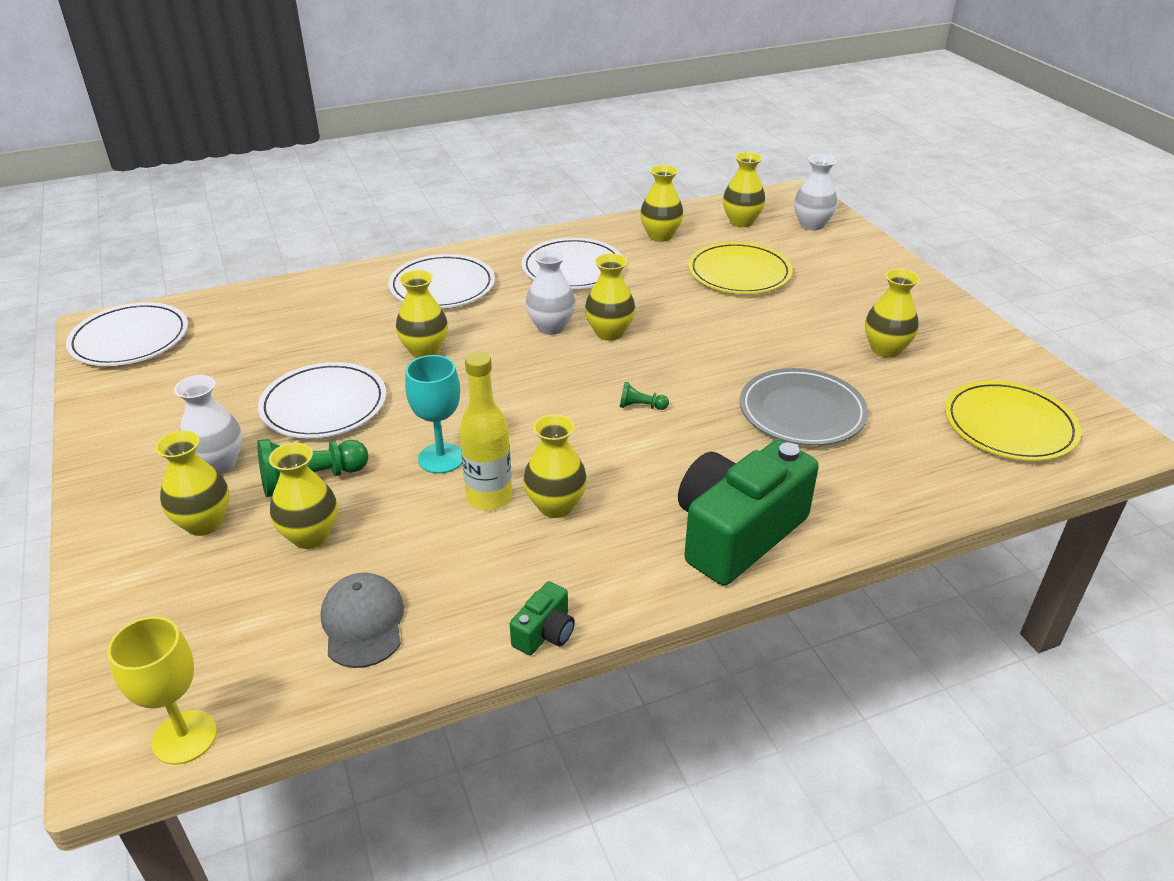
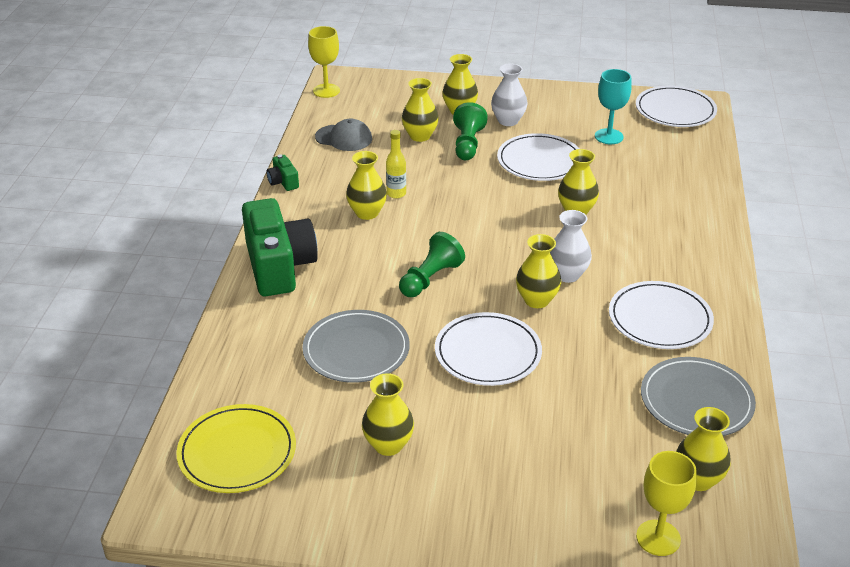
camera: 120 degrees right, 0 degrees up
(441, 458) = (447, 187): turquoise goblet -> turquoise goblet (609, 136)
(442, 286) = (670, 242): white plate -> white plate (488, 353)
(489, 498) = (396, 194): yellow bottle -> yellow bottle, size x0.67
(641, 406) = (430, 278): green pawn -> green pawn, size x1.98
(660, 236) = (696, 401): yellow vase -> grey plate
(739, 273) = (584, 420): yellow plate -> none
(812, 225) = (658, 538): white vase -> yellow goblet

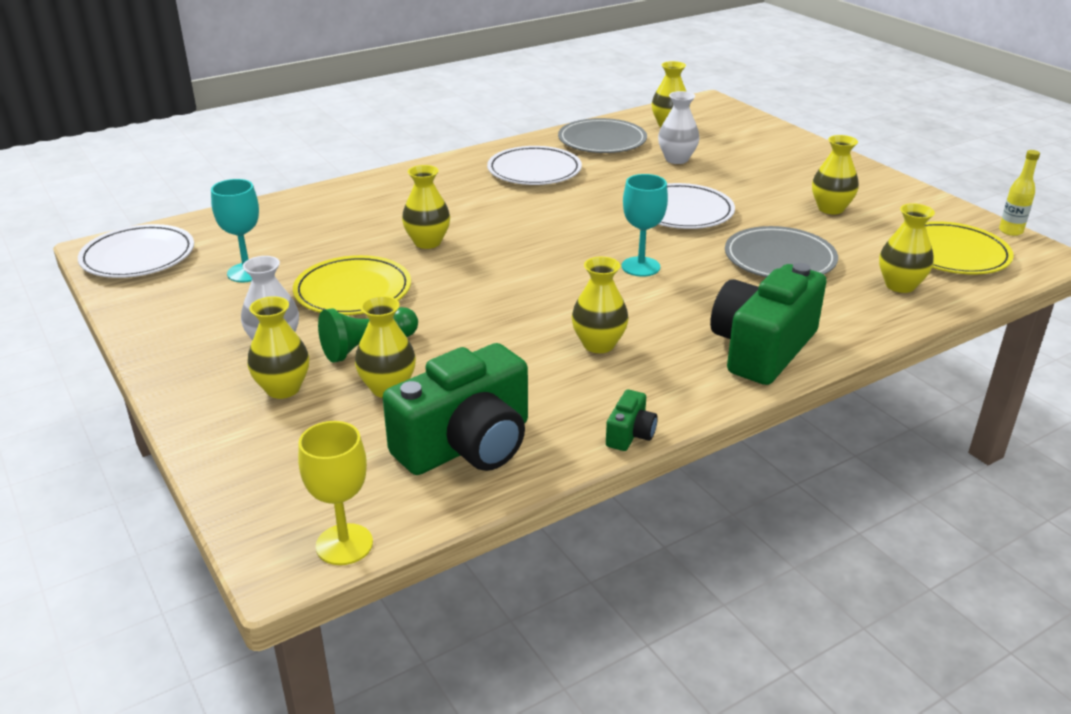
camera: 130 degrees left, 5 degrees down
(344, 138) = (467, 445): grey cap -> green camera
(396, 194) = (537, 344): yellow bottle -> yellow bottle (1010, 231)
(430, 278) = (640, 267): green pawn -> turquoise goblet
(536, 300) = (589, 215): yellow vase -> yellow vase (900, 285)
(539, 161) = (353, 291): white plate -> yellow plate
(567, 275) = (535, 215): white vase -> white vase (676, 159)
(658, 538) = (731, 123): yellow goblet -> none

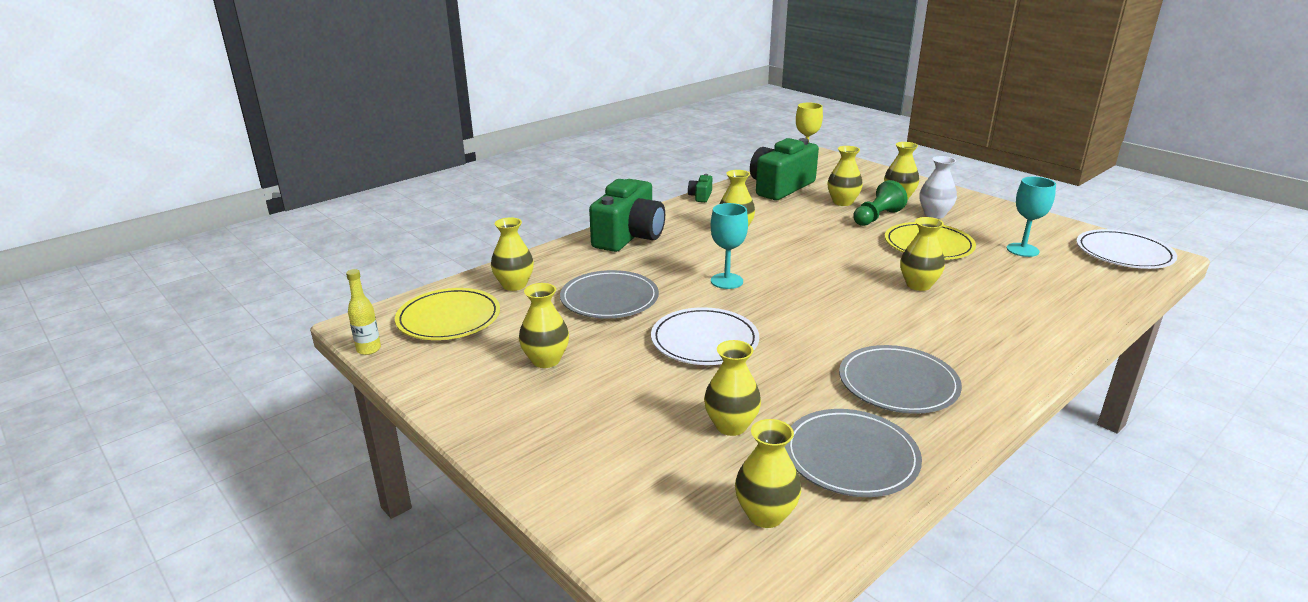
camera: 170 degrees right, 5 degrees down
(534, 170) = (898, 384): white plate -> grey plate
(676, 159) = (731, 426): white vase -> yellow vase

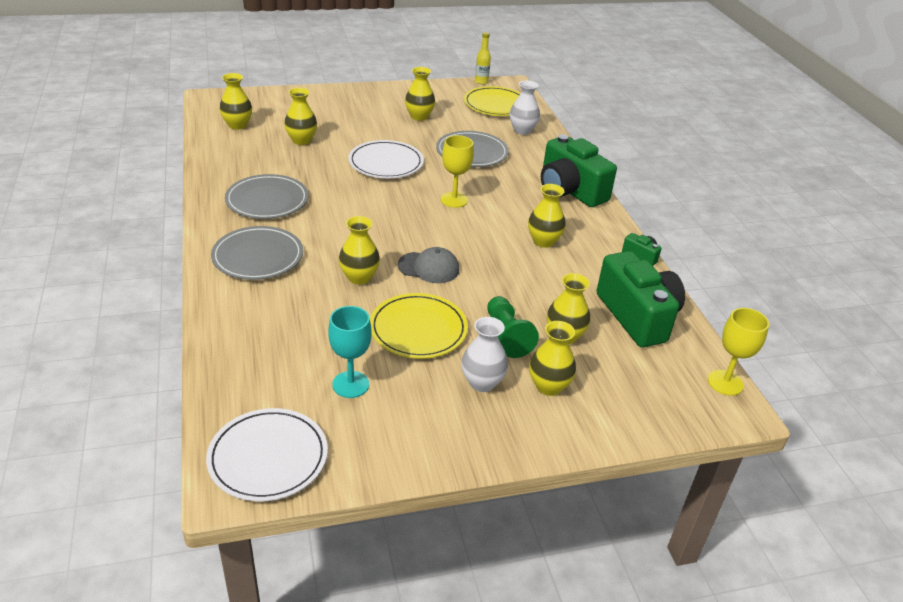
camera: 115 degrees right, 10 degrees up
(514, 285) = (522, 130): yellow vase -> white vase
(726, 281) = (454, 200): turquoise goblet -> yellow goblet
(850, 457) = (238, 158): grey plate -> grey plate (258, 256)
(852, 262) = (429, 267): none -> grey cap

